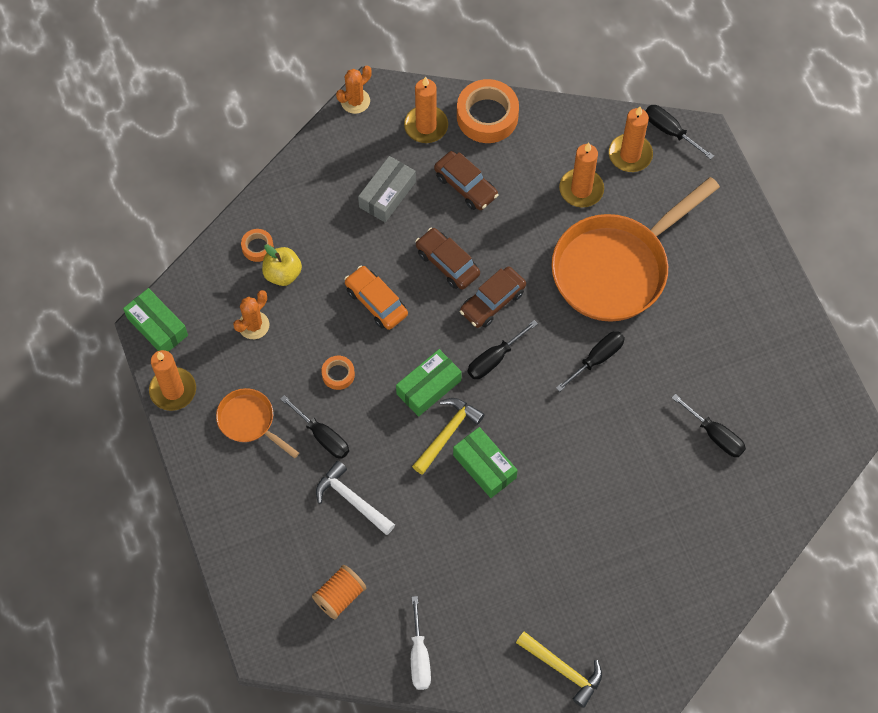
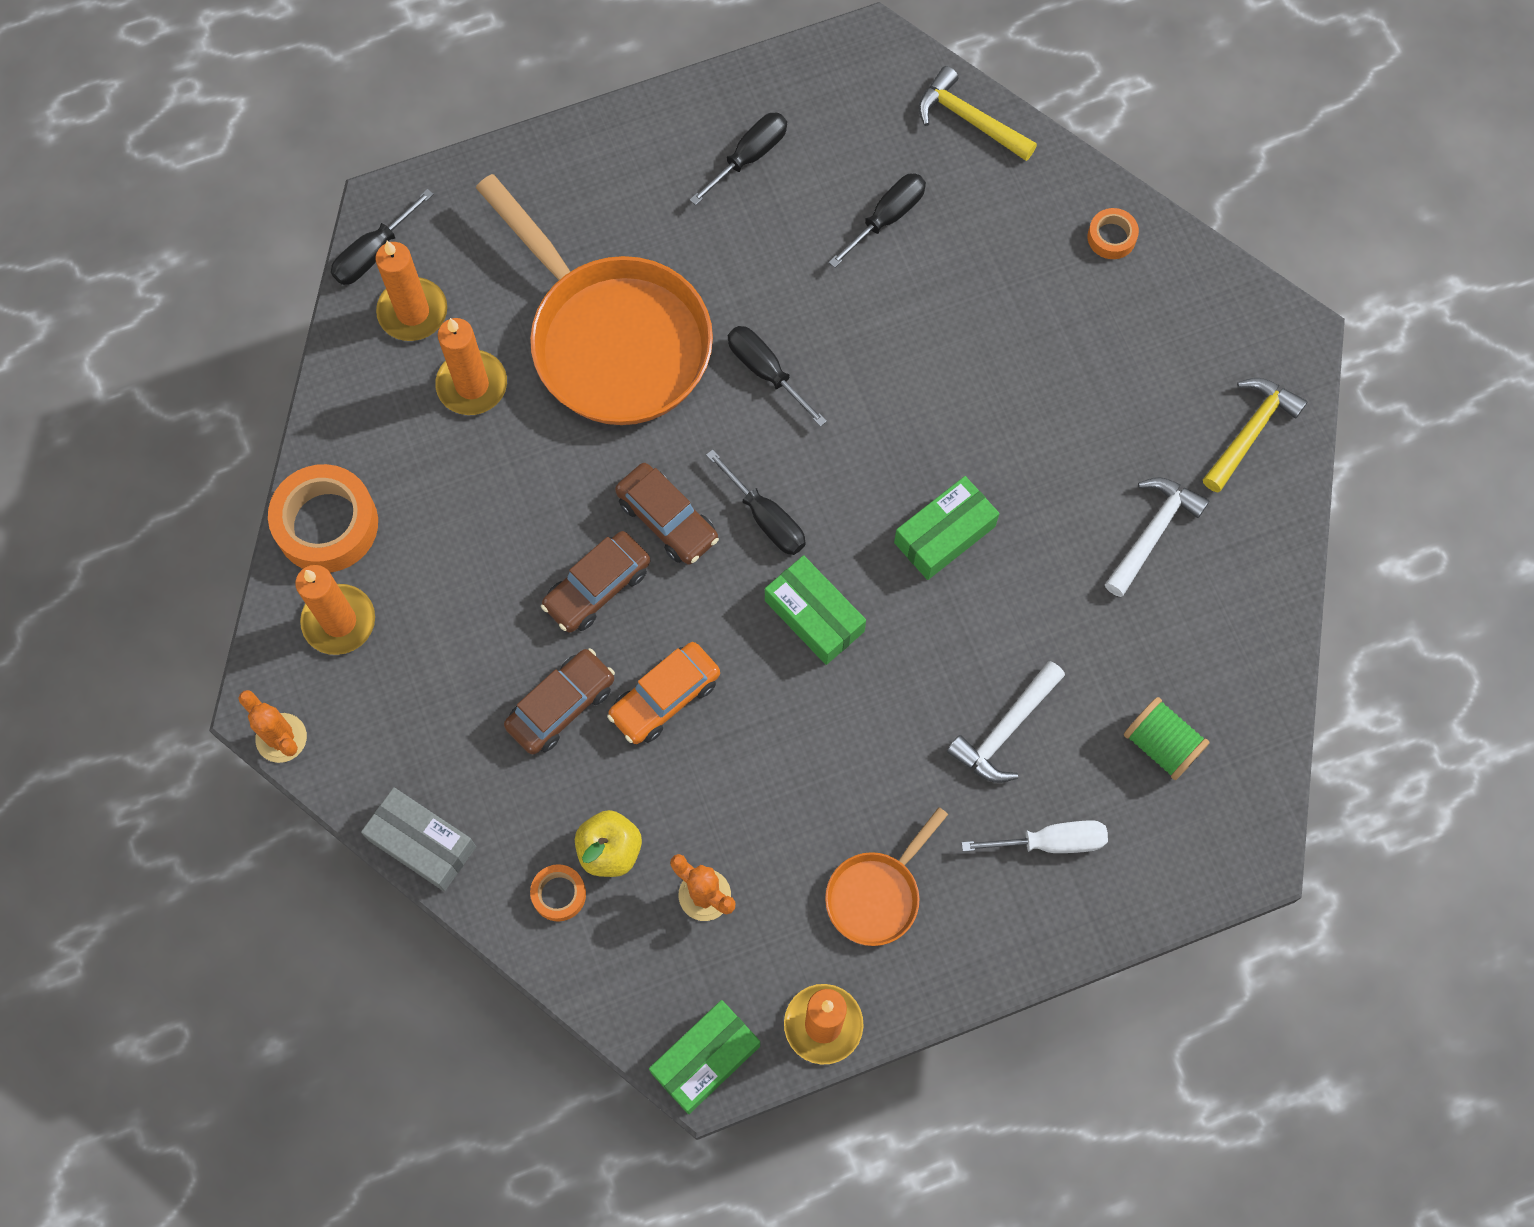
camera: 90 degrees left, 5 degrees up
(322, 436) = (900, 777): black screwdriver -> black screwdriver (749, 157)
(338, 374) = (793, 755): orange tape -> orange tape (1111, 237)
(340, 596) = (1161, 745): orange spool -> green spool
(387, 194) = (466, 682): grey box -> grey box (422, 843)
(419, 656) = (1246, 628): white screwdriver -> white screwdriver (1051, 842)
(447, 433) = (891, 588): yellow hammer -> yellow hammer (969, 119)
(466, 186) = (456, 559): brown car -> brown car (561, 706)
(487, 599) = (1152, 532): none -> white hammer

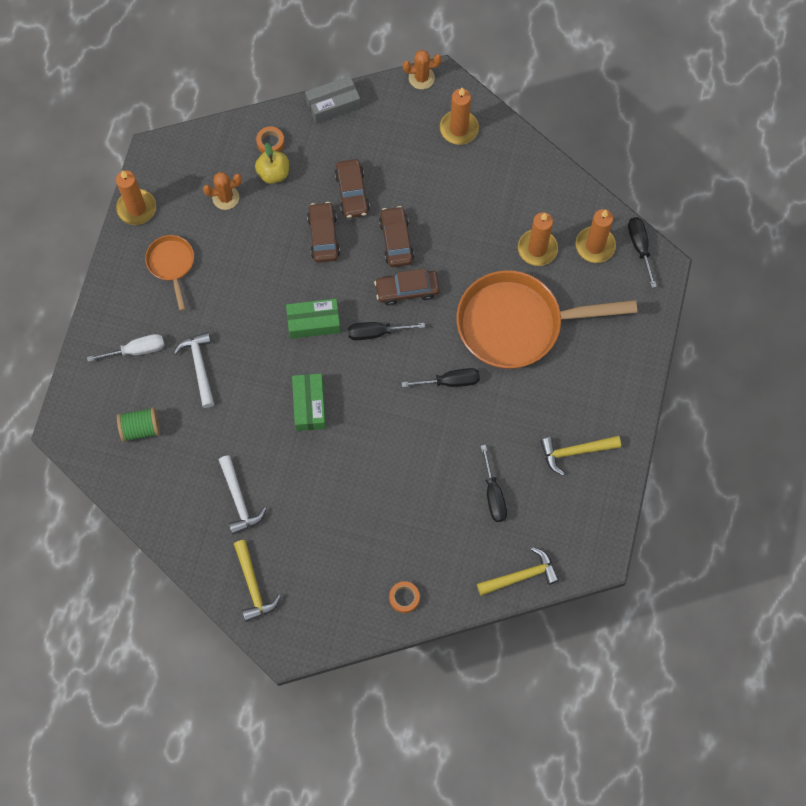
camera: 125 degrees right, 0 degrees up
(327, 524) = (510, 149): orange tape -> none
(665, 698) = (323, 236): orange car -> brown car
(705, 1059) = (159, 156): green box -> none
(749, 157) = (575, 452): black screwdriver -> yellow hammer
(1051, 842) = (136, 350): white screwdriver -> white screwdriver turned 135 degrees counterclockwise

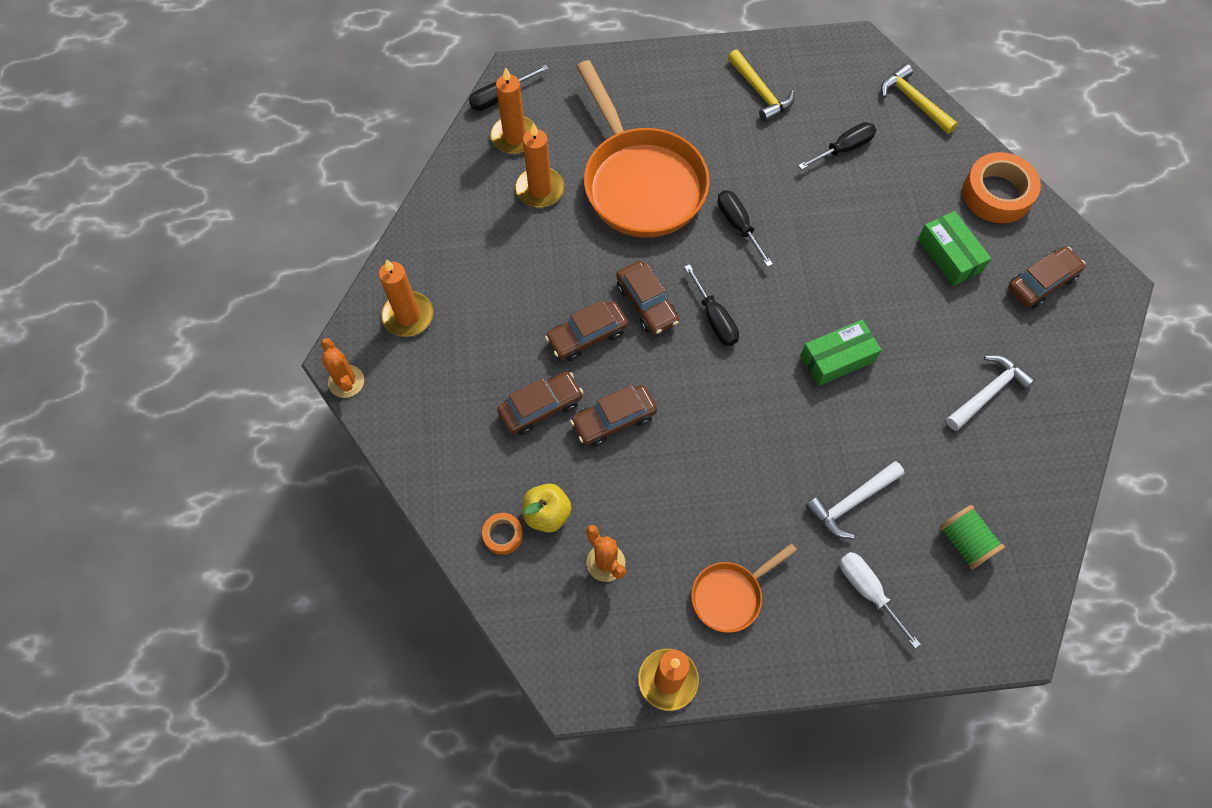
camera: 110 degrees left, 5 degrees down
(253, 586) = (1072, 341): yellow hammer -> none
(311, 590) = (1041, 282): none -> brown car
(314, 322) = (732, 390): green box -> green box (949, 255)
(333, 104) = (419, 475): grey box -> none
(404, 598) = (996, 194): orange tape -> orange tape, size x2.01

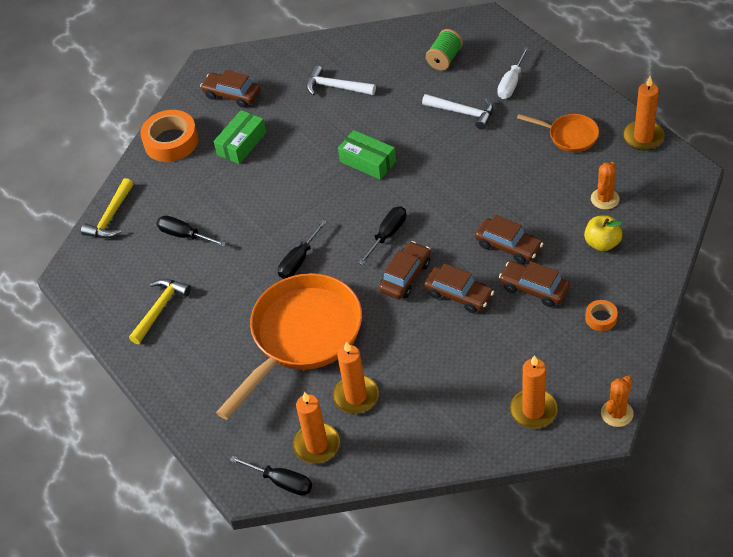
camera: 115 degrees left, 15 degrees down
(503, 535) = (636, 257): orange tape -> orange tape (601, 318)

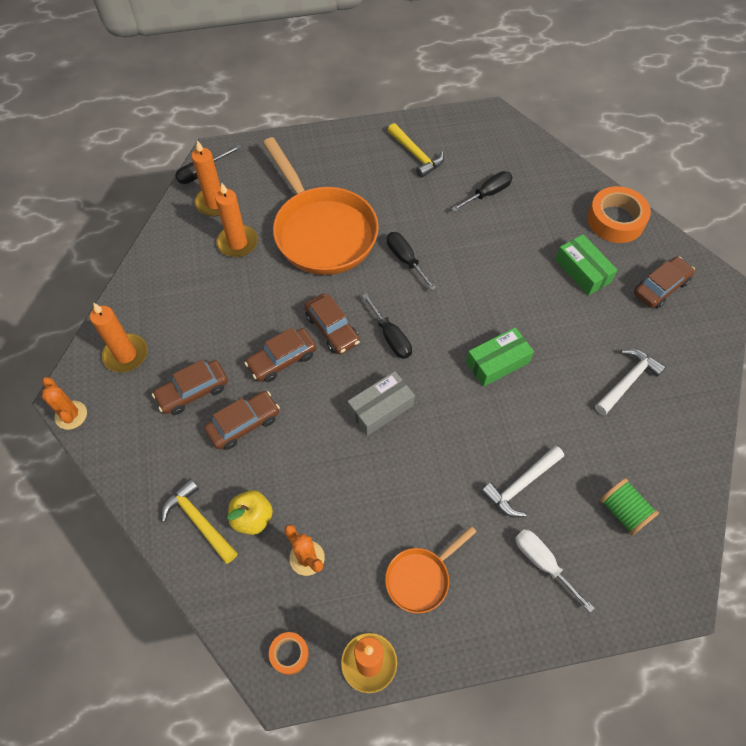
camera: 110 degrees right, 10 degrees up
(111, 217) = (540, 154): yellow hammer -> yellow hammer (199, 521)
(458, 212) = (381, 408): none -> grey box
(508, 246) = (308, 430): brown car -> brown car (193, 392)
(601, 318) = (170, 462): orange tape -> orange tape (289, 654)

